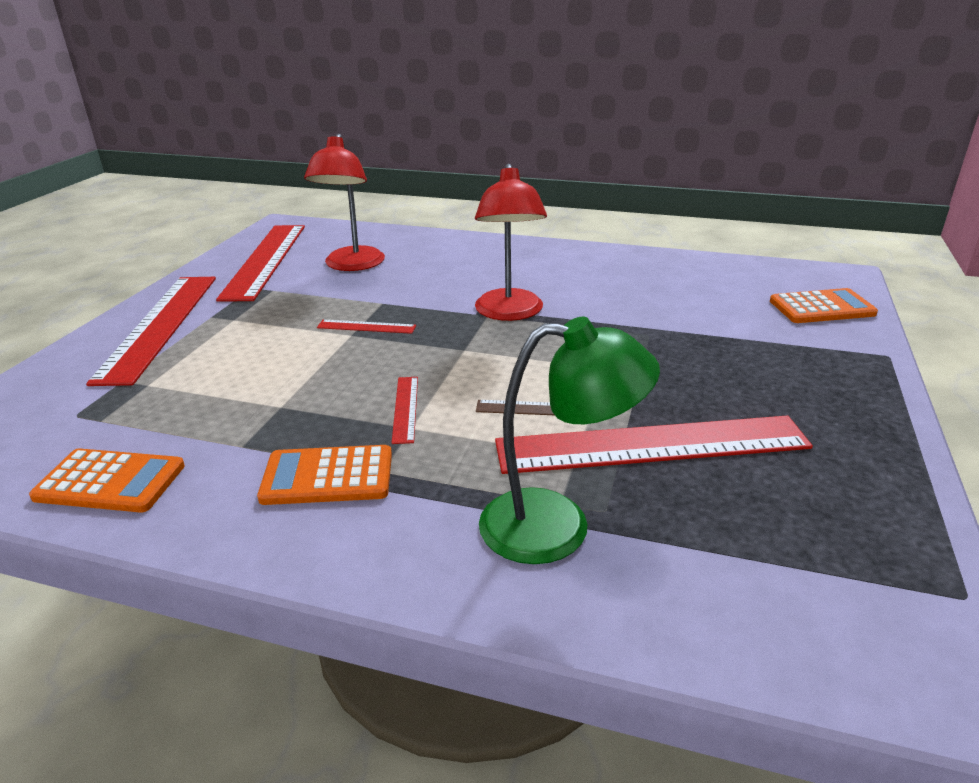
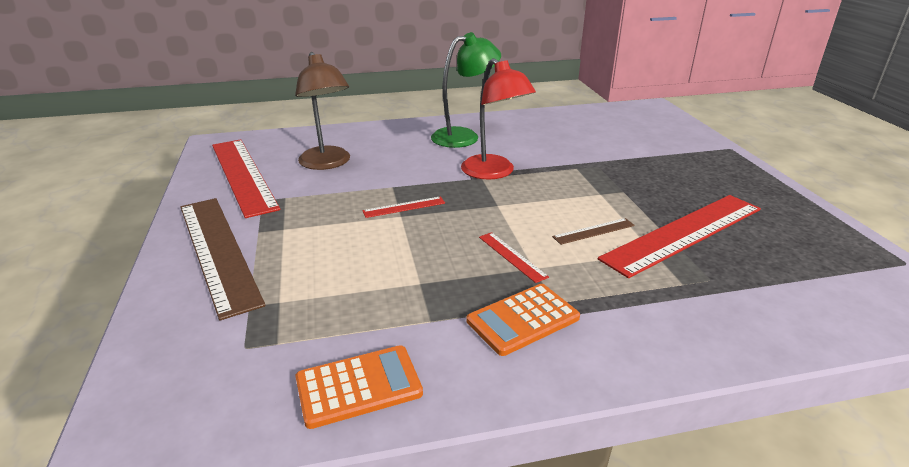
camera: 30 degrees left, 0 degrees up
(159, 325) = (217, 251): red ruler -> brown ruler
(352, 265) = (327, 163): red lamp -> brown lamp
(558, 526) = (699, 298): green lamp -> green lamp (464, 136)
(821, 308) = (666, 128): orange calculator -> none

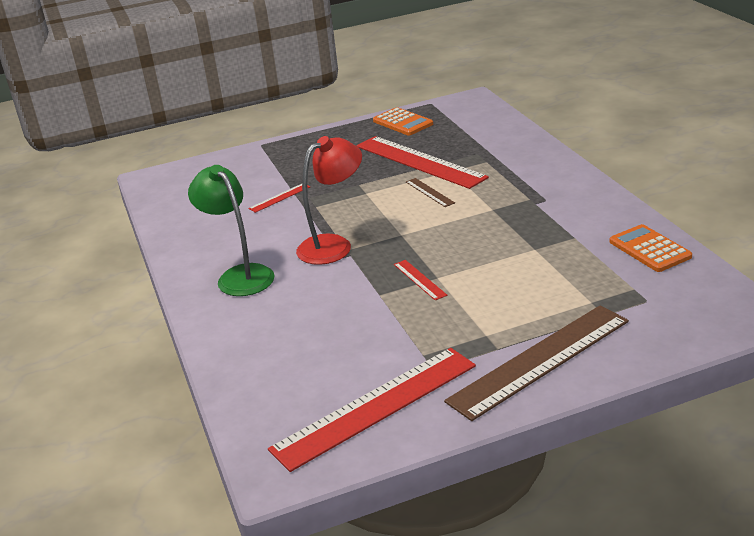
camera: 95 degrees left, 0 degrees up
(327, 163) = (331, 351): brown lamp -> none
(512, 256) = (480, 219): red ruler -> red ruler (279, 197)
(523, 319) = (553, 207): orange calculator -> orange calculator (402, 122)

